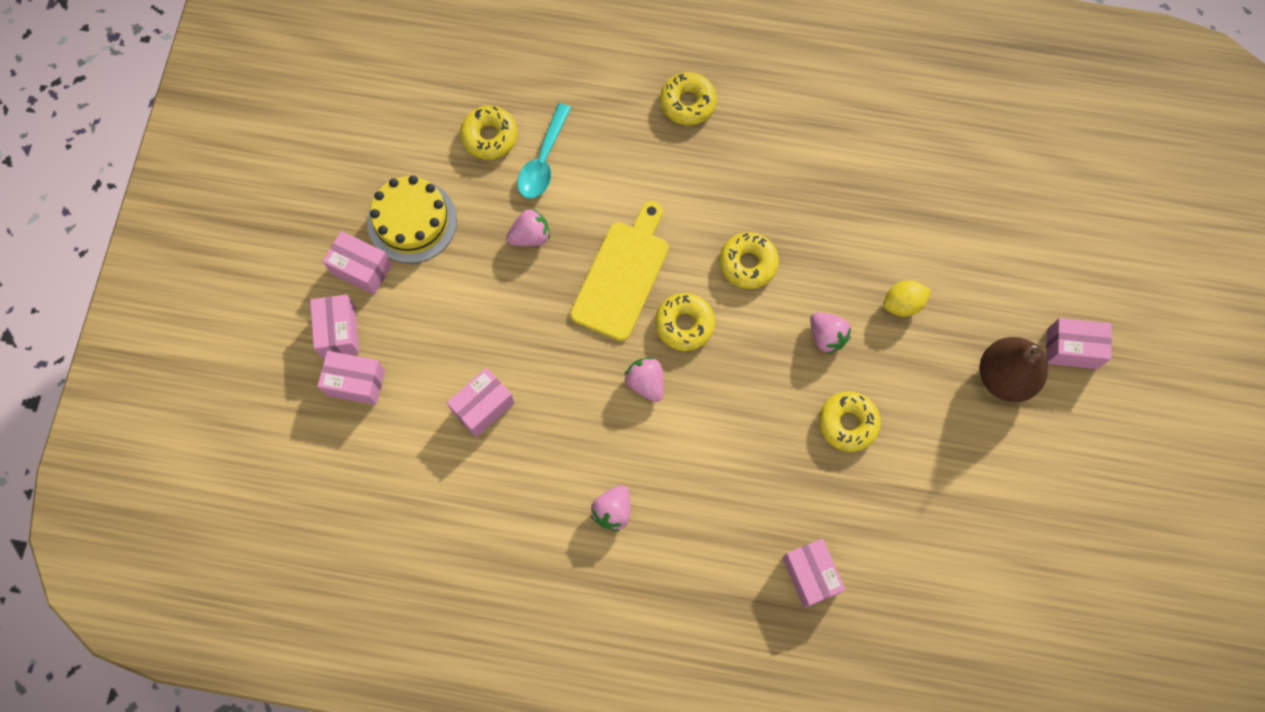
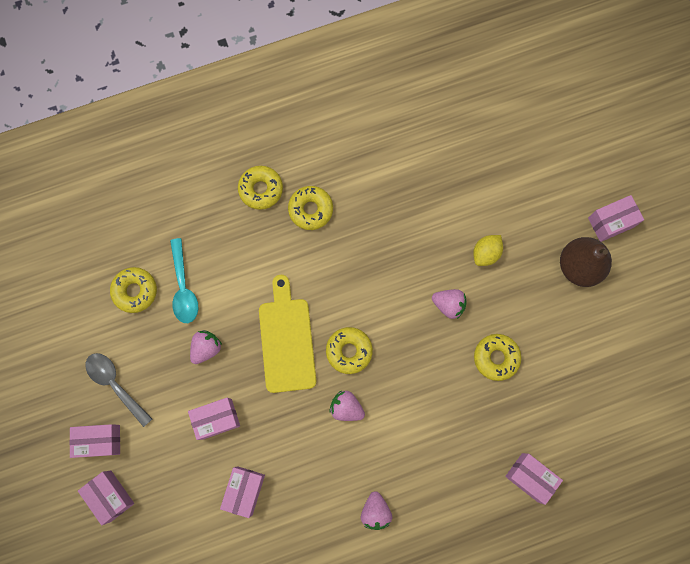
camera: 30 degrees left, 5 degrees up
(356, 383) = (144, 525): pink box -> pink box (216, 419)
(412, 221) = (115, 384): yellow cake -> grey spoon
(748, 263) = (367, 283): yellow donut -> yellow donut (310, 209)

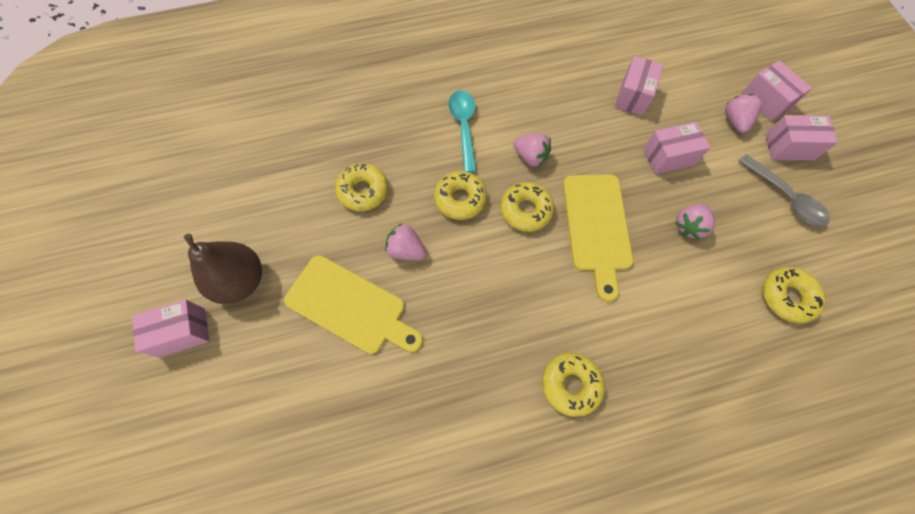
camera: 175 degrees left, 10 degrees down
(183, 287) = (727, 296): turquoise spoon -> turquoise spoon (464, 127)
(261, 189) = (641, 421): yellow donut -> yellow donut (460, 199)
(375, 511) = (506, 72): pink strawberry -> pink strawberry (735, 121)
(486, 253) = (350, 306): yellow lemon -> yellow cutting board
(530, 477) = (353, 86): pink box -> none

